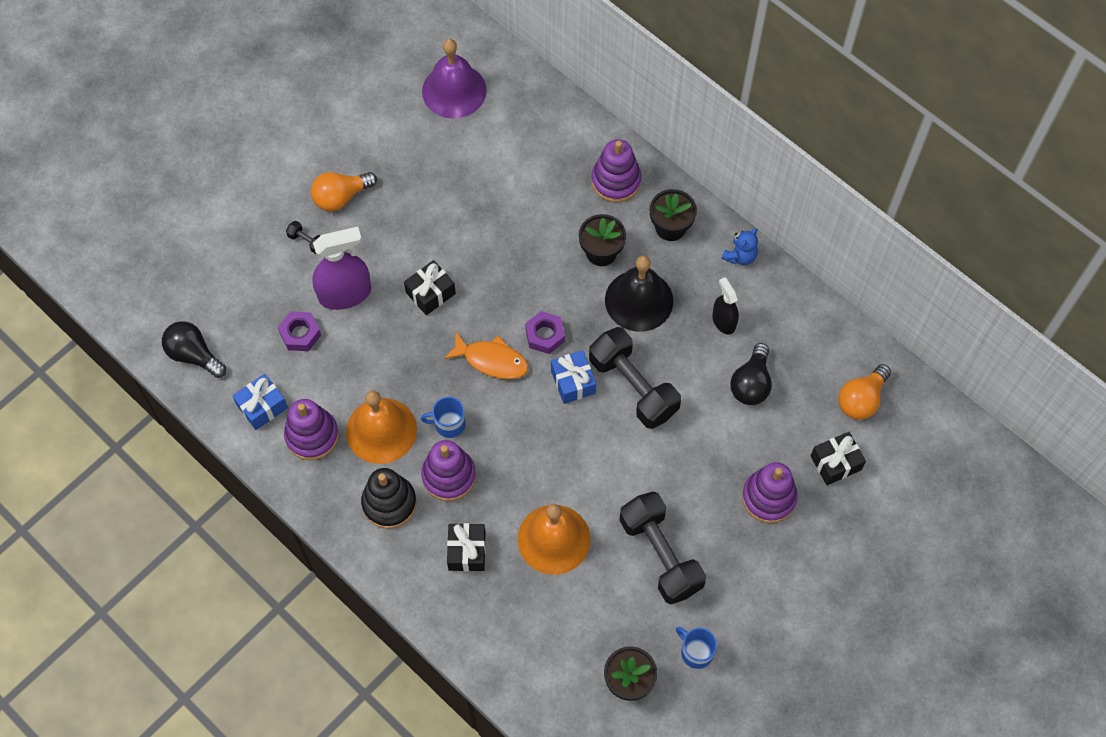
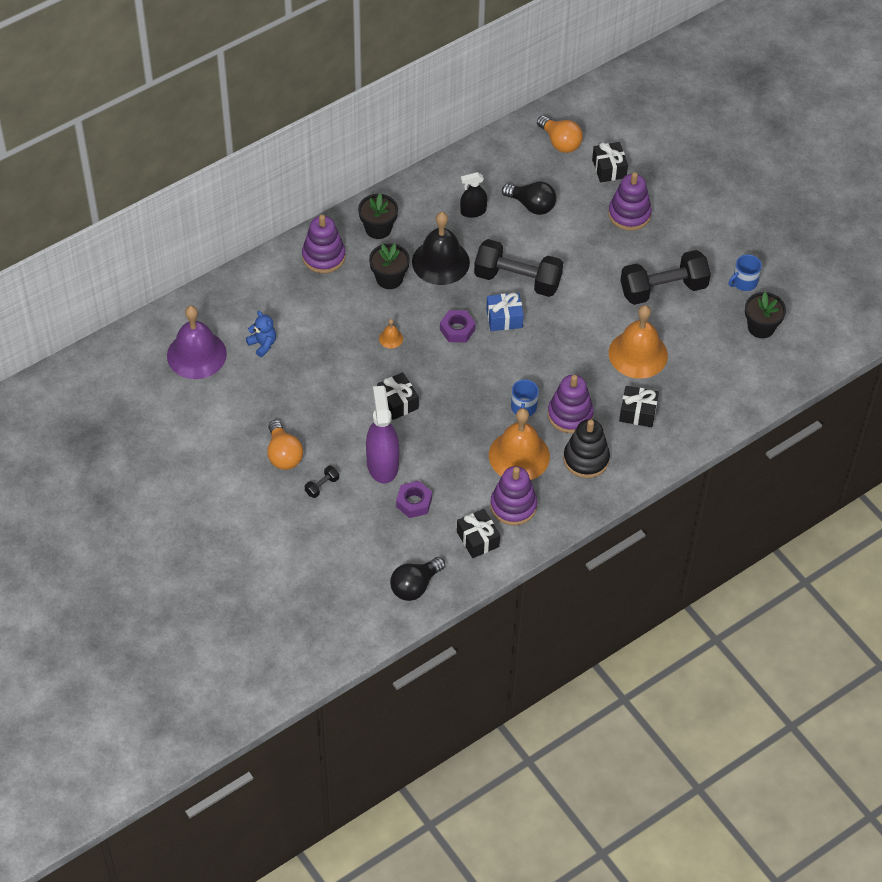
camera: 80 degrees left, 10 degrees down
(262, 406) = (478, 539): blue gift -> black gift
(492, 360) = (472, 369): orange fish -> none
(517, 270) = (391, 338): none -> orange bell
(633, 387) = (517, 280): black dumbbell -> black dumbbell turned 45 degrees clockwise
(740, 256) = (417, 189): blue teddy bear -> blue teddy bear (263, 344)

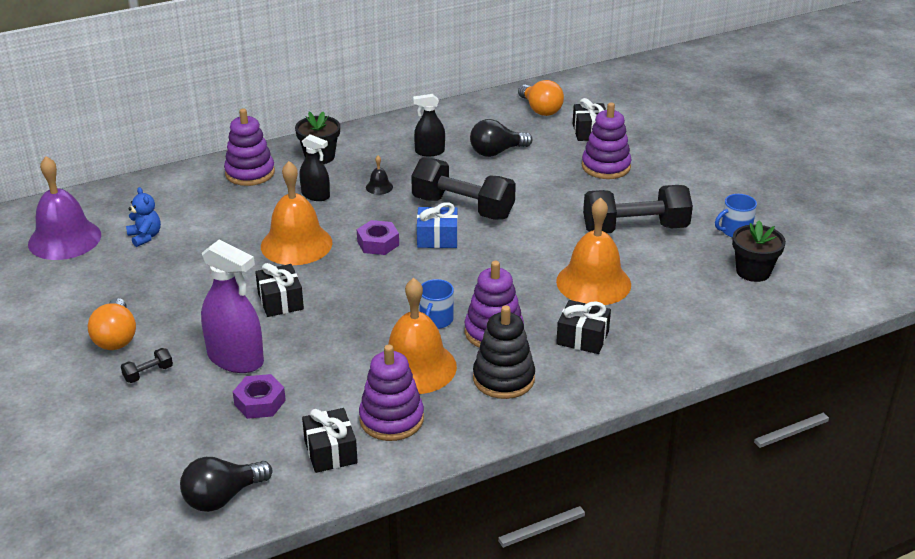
camera: 10 degrees right, 20 degrees down
(382, 464) = (236, 359): purple spray bottle -> purple spray bottle turned 120 degrees clockwise
(389, 278) = (315, 195): black flower pot -> black spray bottle
(391, 338) = (296, 244): orange bell -> orange bell, size x2.45
(440, 262) = (379, 187): black bell -> black bell, size x0.41
(531, 205) = (496, 152): black light bulb -> black light bulb turned 120 degrees clockwise

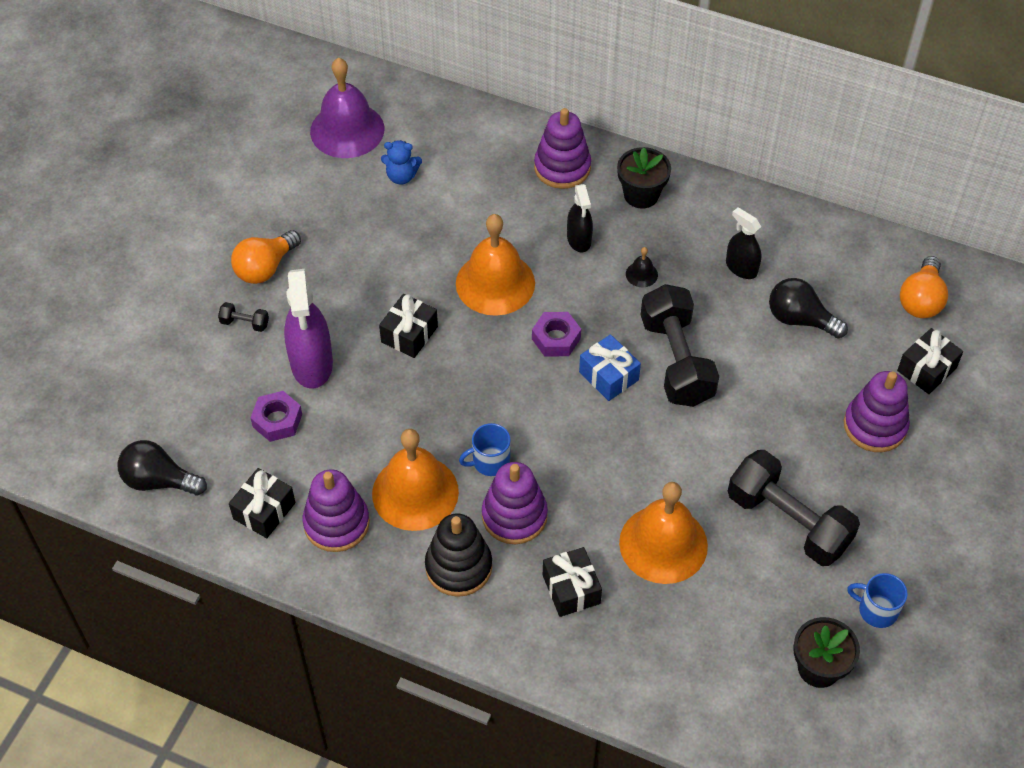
camera: 50 degrees right, 20 degrees up
(145, 237) = (401, 176): blue teddy bear -> blue teddy bear turned 75 degrees clockwise

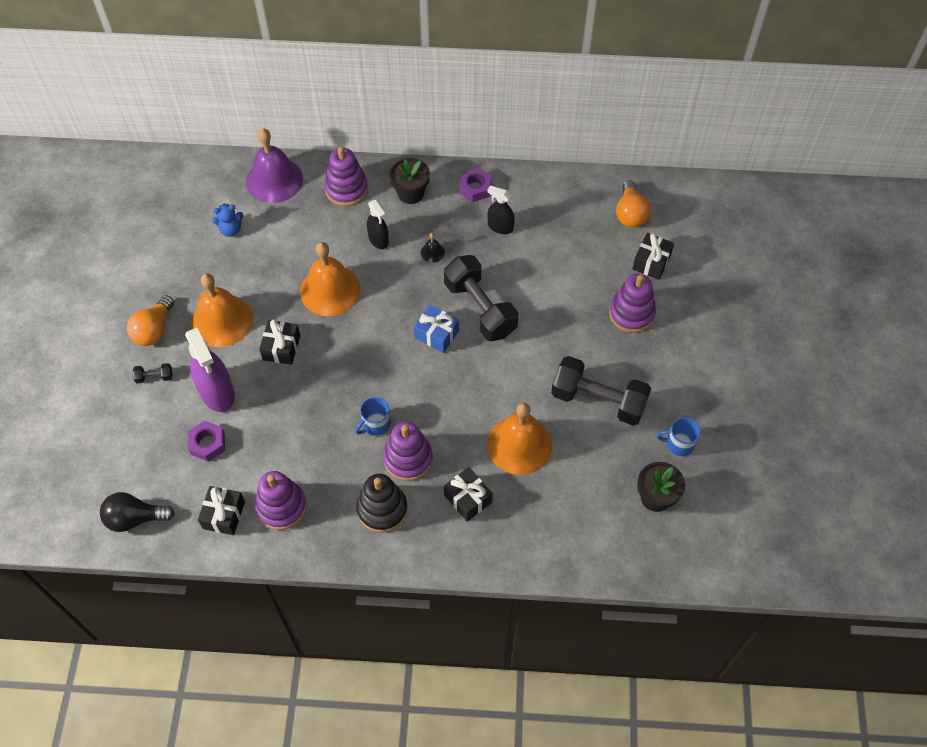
camera: 20 degrees left, 5 degrees up
(347, 130) = (176, 205): purple bell -> purple bell (274, 180)
(415, 492) = (330, 464): orange bell -> orange bell (222, 320)
(556, 338) = (389, 318): purple nut -> purple nut (475, 188)
(800, 319) = (554, 252): black light bulb -> none

